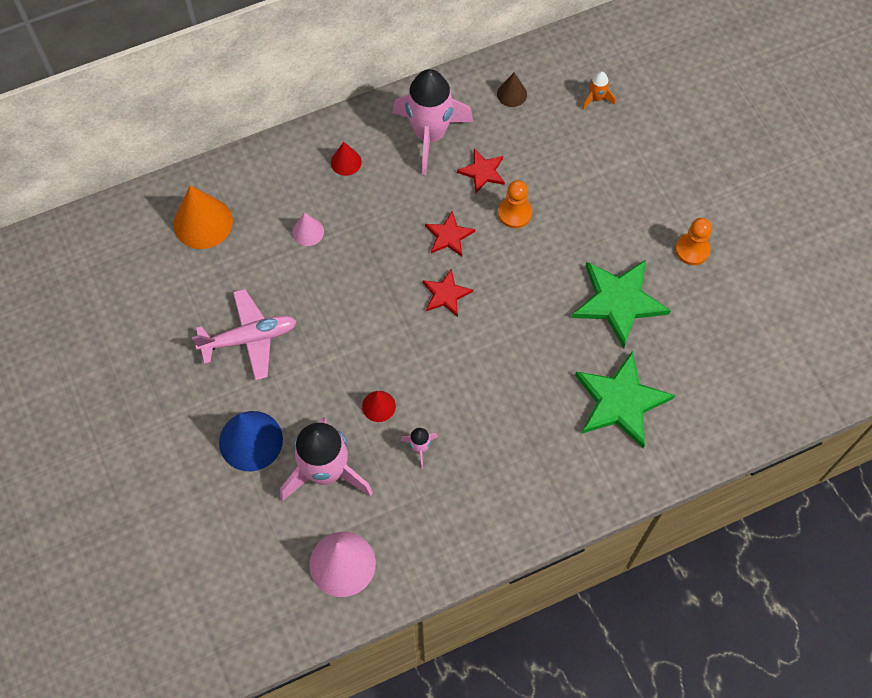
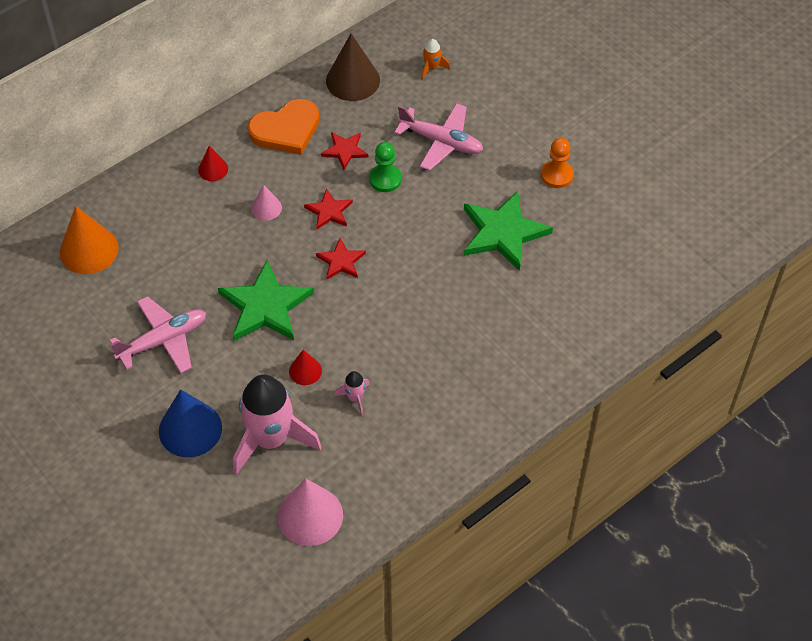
camera: 15 degrees left, 10 degrees down
(308, 232) = (194, 236): pink cone -> pink cone (266, 208)
(430, 135) = (286, 130): pink rocket -> orange heart
(512, 94) = (353, 80): brown cone -> brown cone, size x1.88
(515, 213) = (385, 179): orange pawn -> green pawn
(583, 184) = (441, 142): none -> pink plane
(620, 401) = (530, 316): green star -> green star (265, 306)

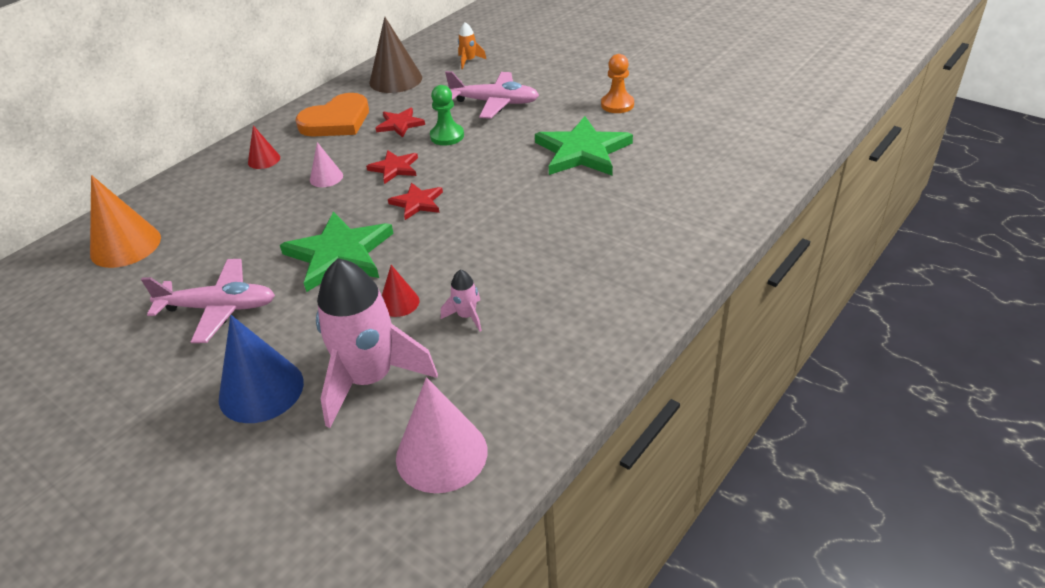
camera: 10 degrees left, 15 degrees down
(163, 340) = (219, 308): pink plane -> pink plane turned 45 degrees clockwise

